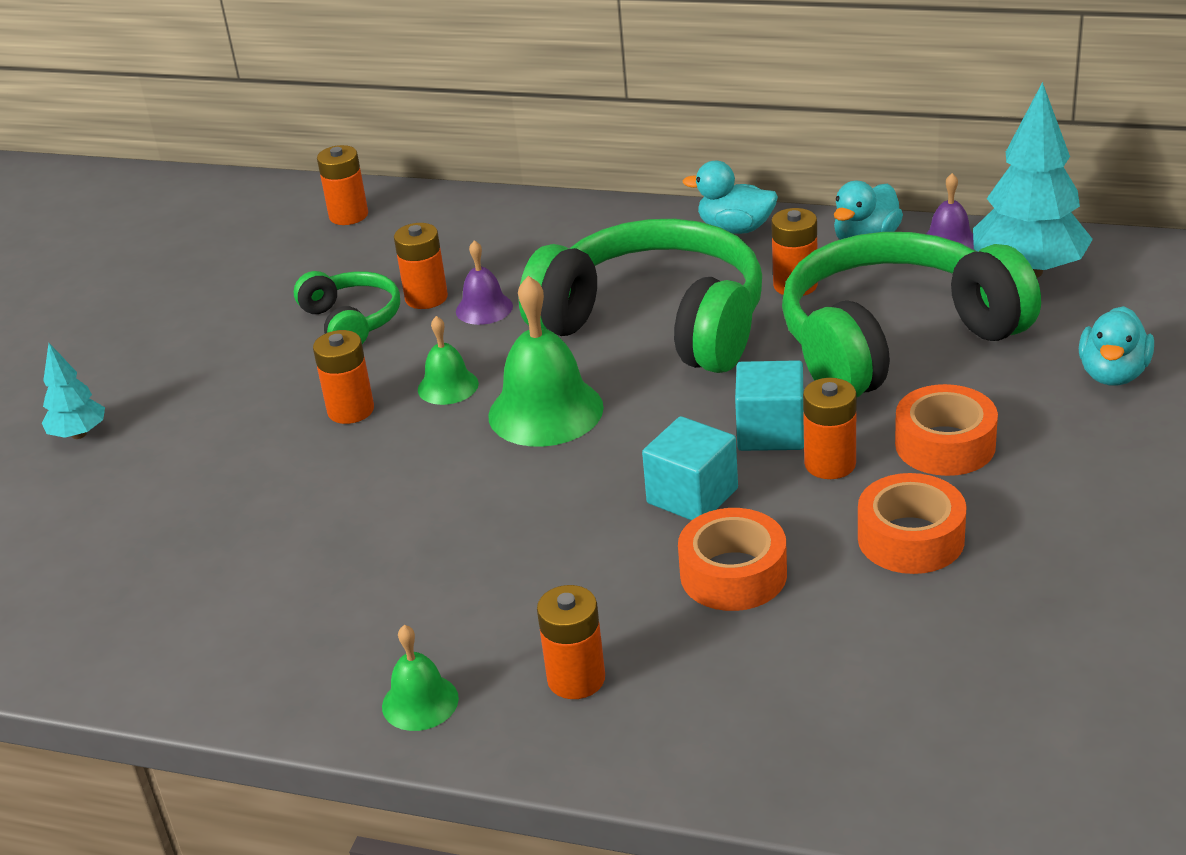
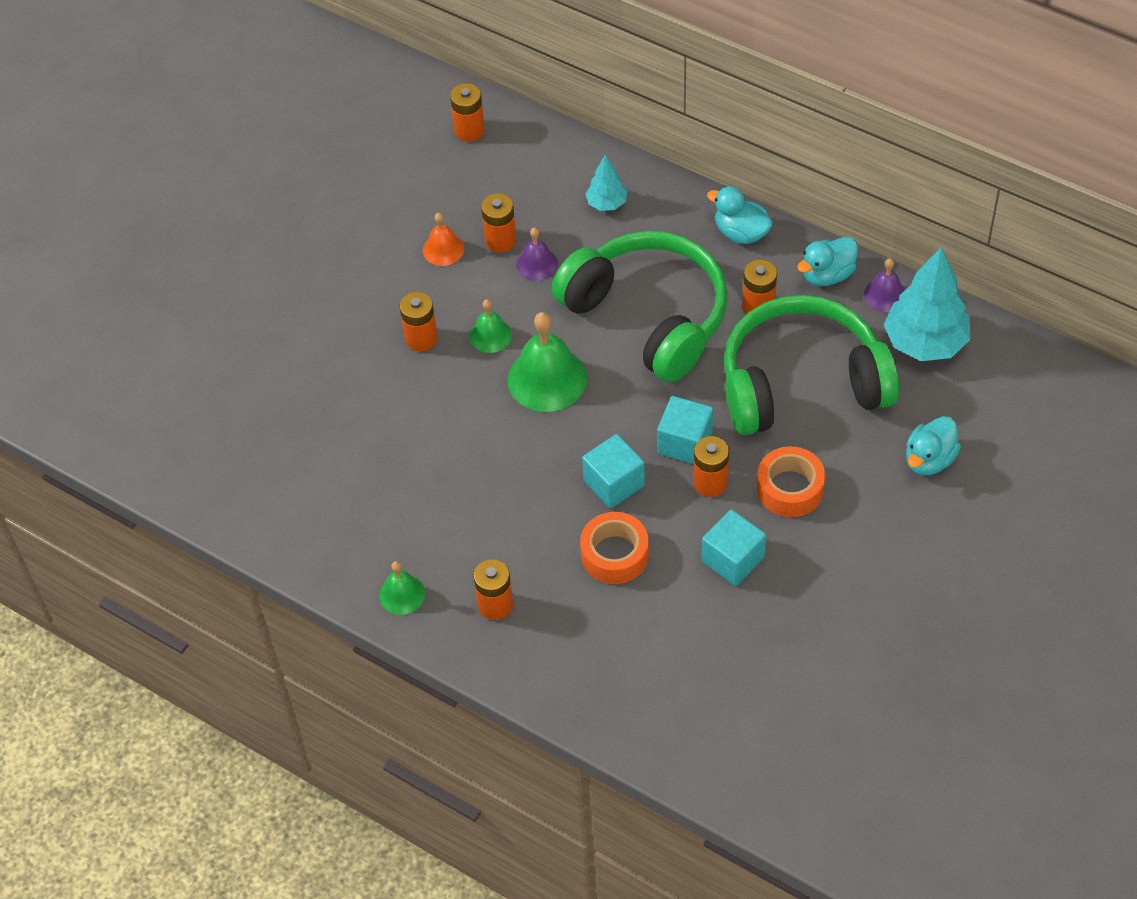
camera: 15 degrees right, 20 degrees up
(79, 434) = (241, 307): turquoise tree -> turquoise tree (606, 203)
(351, 321) = (443, 249): green headphones -> orange bell
(911, 538) = (733, 559): orange tape -> turquoise cube

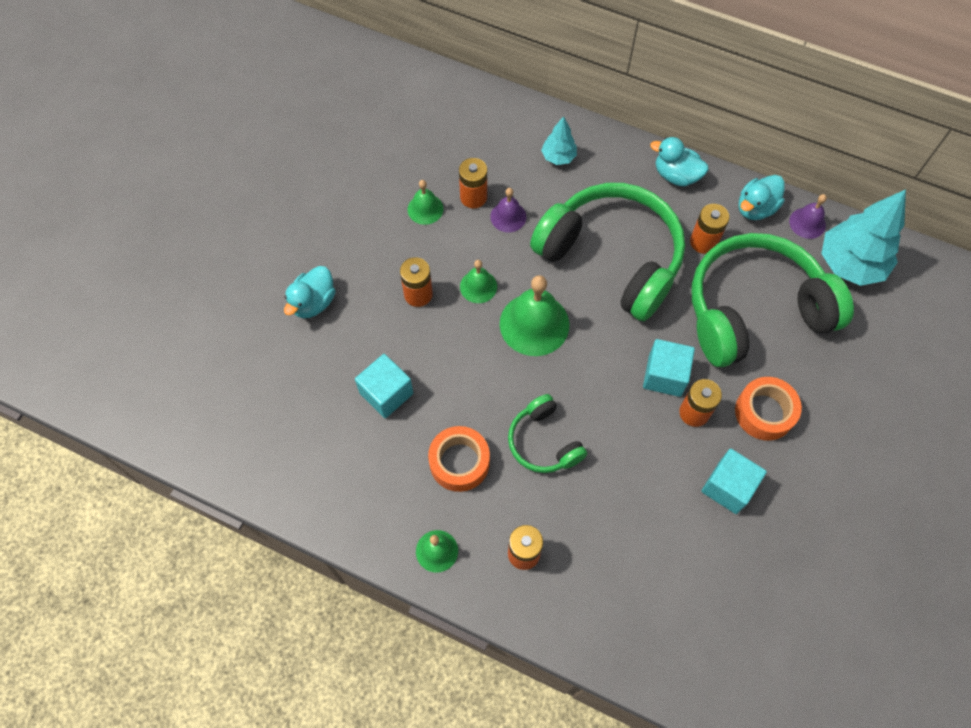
camera: 10 degrees left, 10 degrees up
(443, 249) = (425, 209): orange bell -> green bell
(469, 130) = (431, 99): orange battery -> none
(536, 498) = (544, 442): none -> green headphones
(614, 483) = (610, 420): turquoise cube -> turquoise cube (386, 393)
(614, 554) = (622, 492): orange tape -> orange tape (459, 462)
(929, 460) = (877, 374): turquoise duck -> turquoise duck (313, 302)

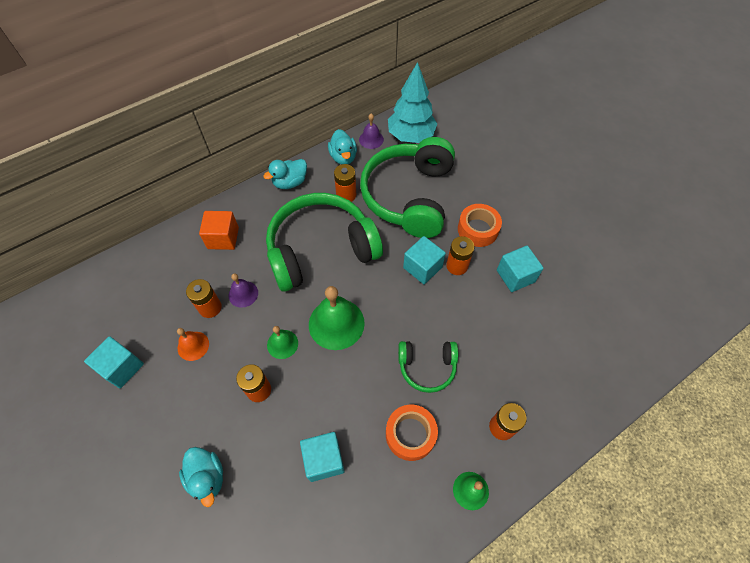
camera: 60 degrees left, 5 degrees down
(367, 165) = (122, 367): none -> turquoise cube
(425, 209) = (193, 346): green bell -> orange bell
(558, 157) = (223, 238): turquoise tree -> orange cube

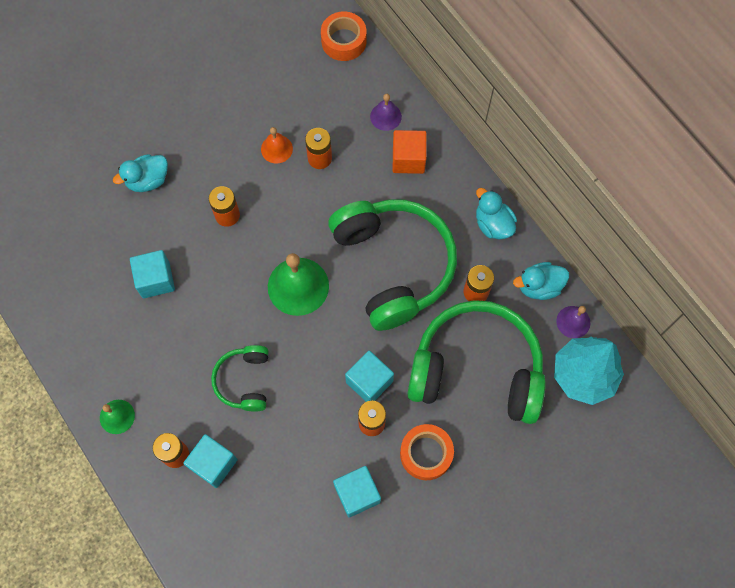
camera: 90 degrees right, 10 degrees up
(122, 367) = (256, 90): turquoise cube -> turquoise cube (213, 464)
(243, 294) = (335, 188): purple bell -> purple bell (385, 116)
(282, 344) = (276, 233): green bell -> none
(410, 434) = (174, 361): orange tape -> orange tape (344, 41)

